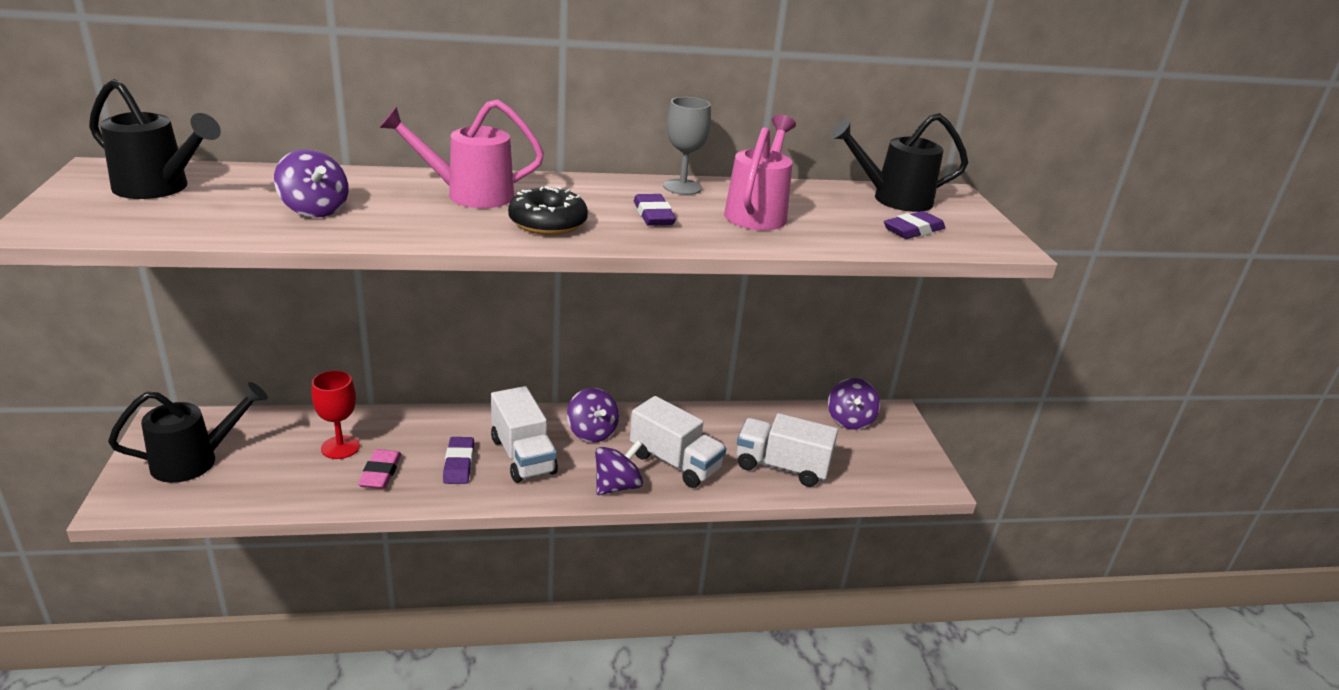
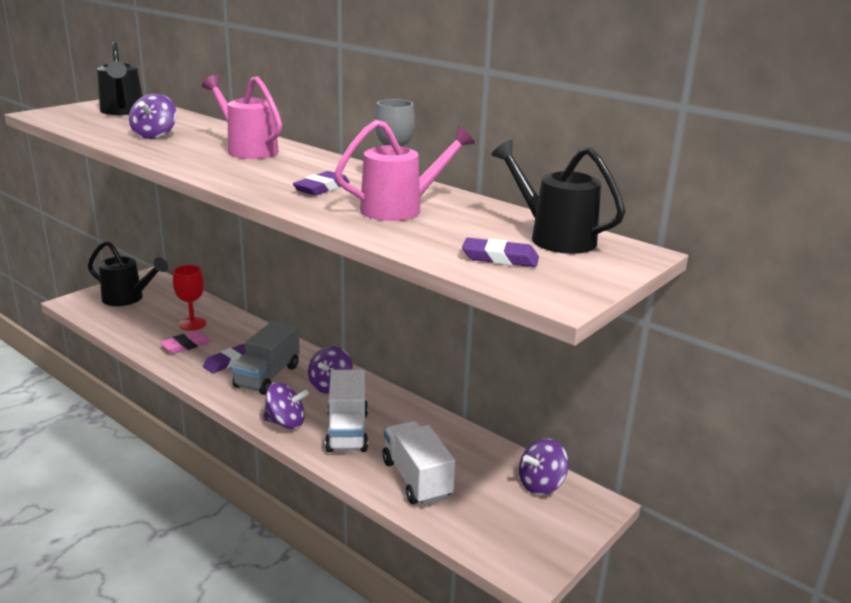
camera: 50 degrees right, 5 degrees down
(523, 456) = (267, 376): white truck -> grey truck
(548, 223) = (245, 172): black donut -> none

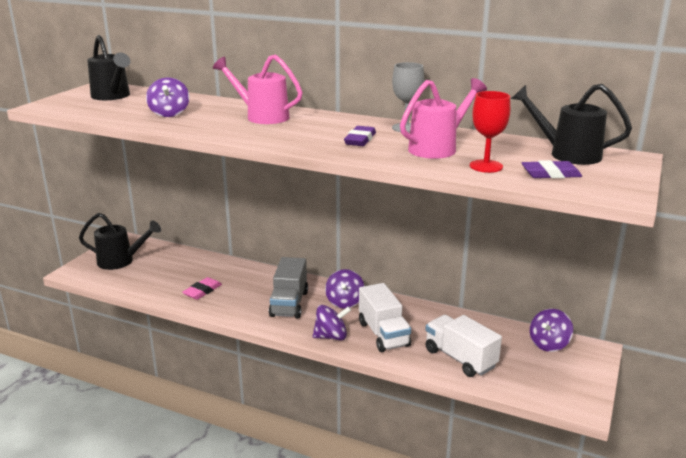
camera: 15 degrees left, 0 degrees up
(192, 324) = (194, 273): red goblet -> red goblet (486, 166)
(228, 362) = (248, 298): purple eraser -> none

